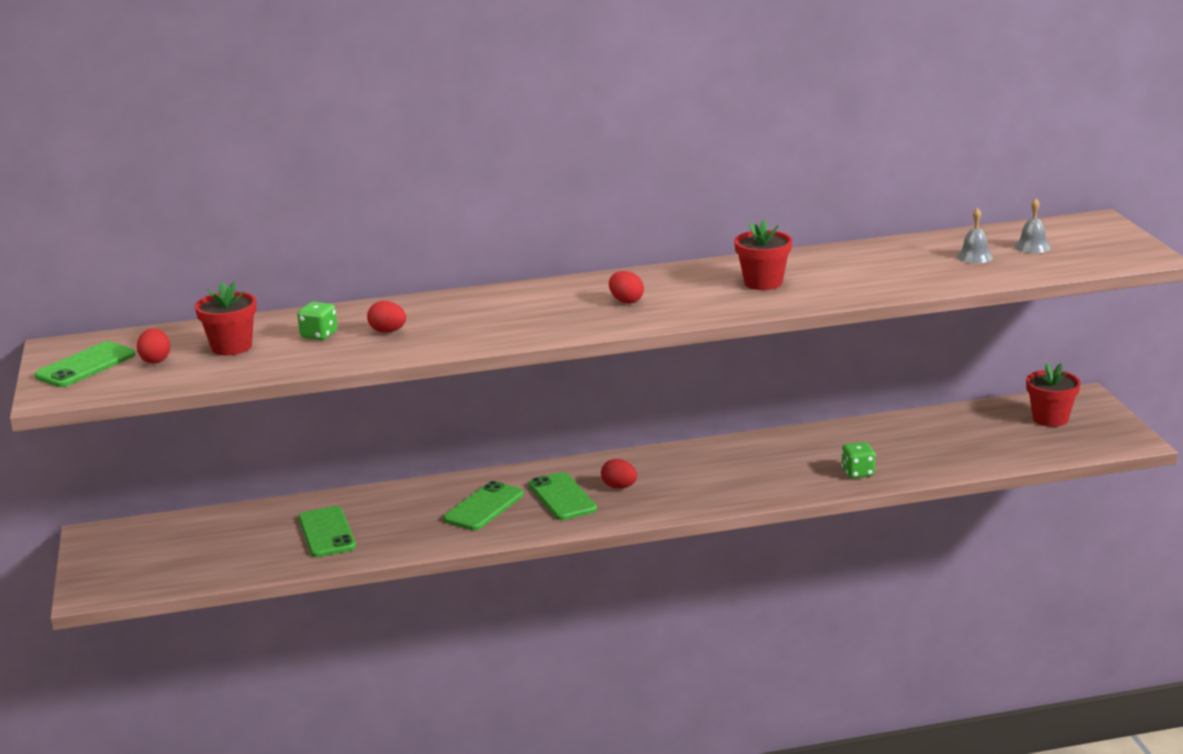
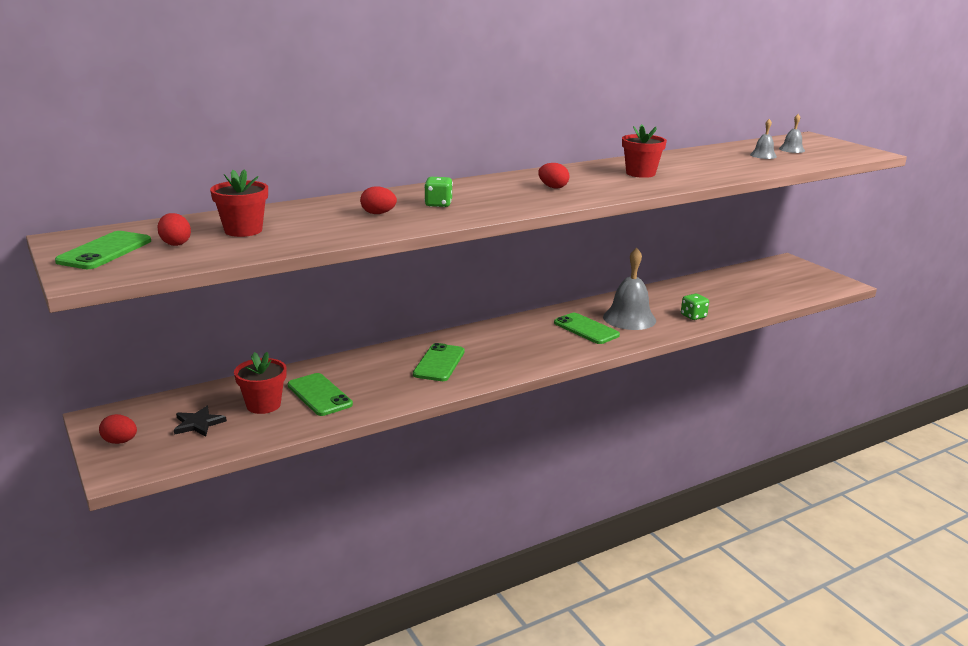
camera: 20 degrees left, 0 degrees up
(186, 552) = (198, 424): none -> black star
(319, 335) = (318, 219): green dice -> green dice (438, 204)
(562, 497) = (495, 350): green phone -> green phone (586, 329)
(619, 487) = (533, 339): red egg -> red egg (120, 441)
(767, 468) = (629, 318): none -> grey bell
(1050, 418) = (782, 274): red flower pot -> red flower pot (263, 405)

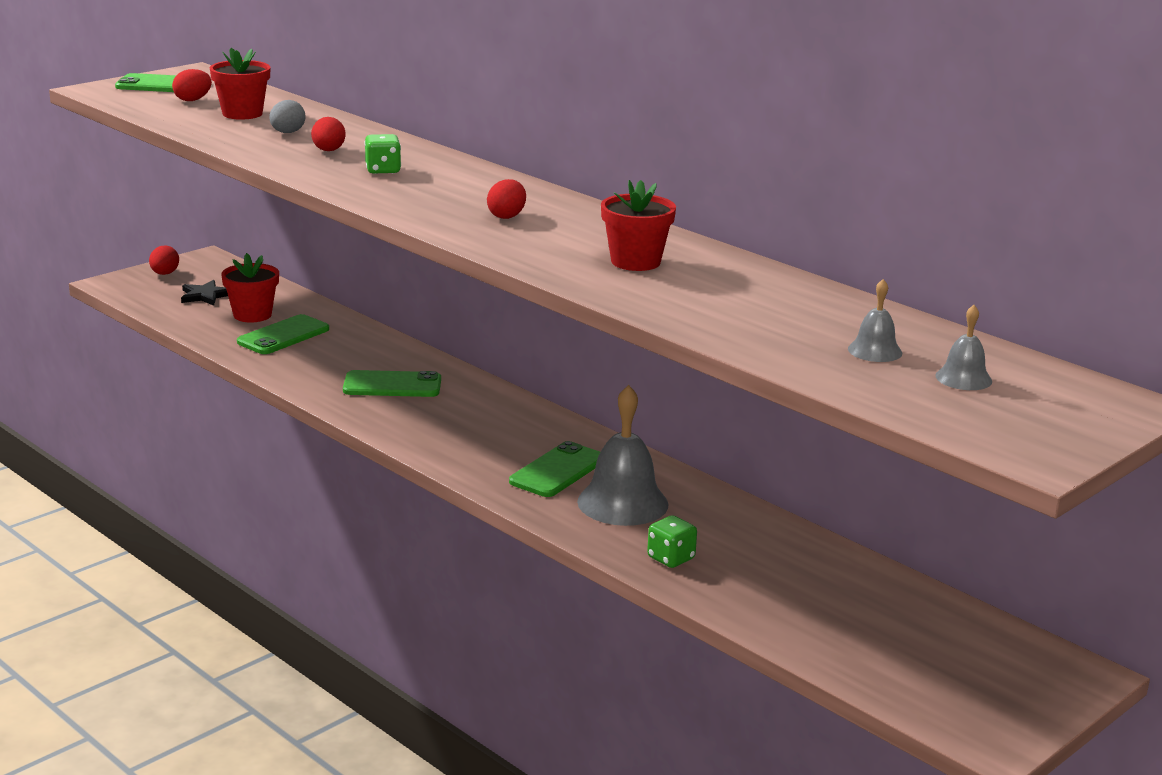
camera: 75 degrees right, 0 degrees up
(317, 221) = (287, 133): none -> grey egg

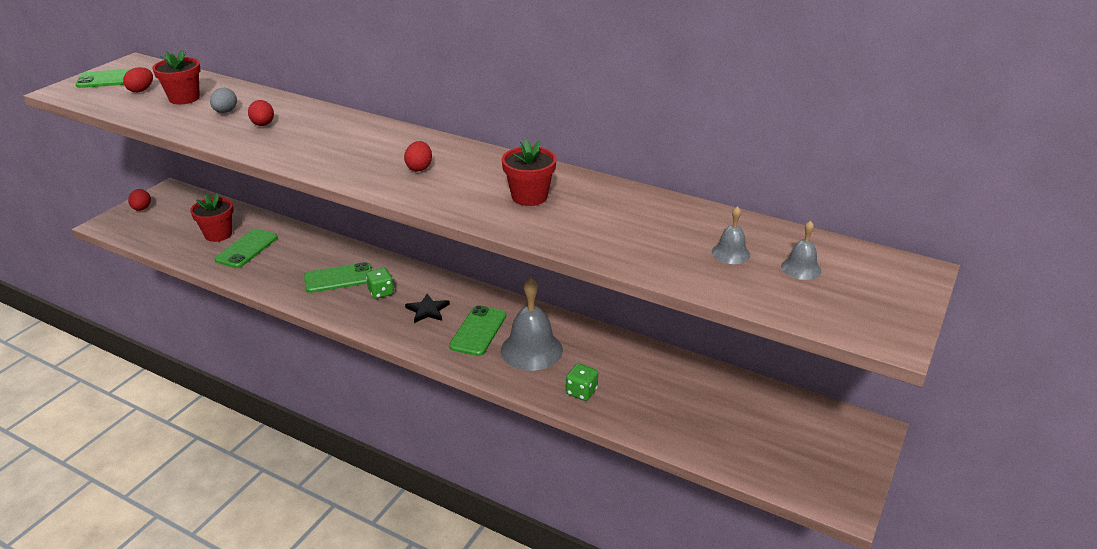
camera: 15 degrees left, 10 degrees up
(205, 295) = (178, 223): black star -> black star (427, 310)
(383, 170) = (311, 137): green dice -> green dice (381, 292)

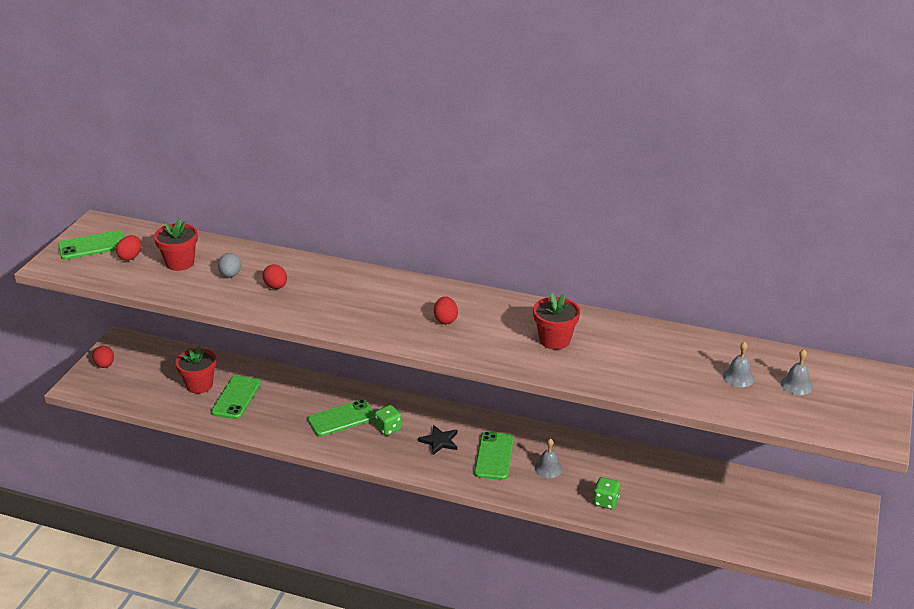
camera: 10 degrees left, 0 degrees up
(531, 350) = (548, 468): grey bell -> grey bell, size x0.50

